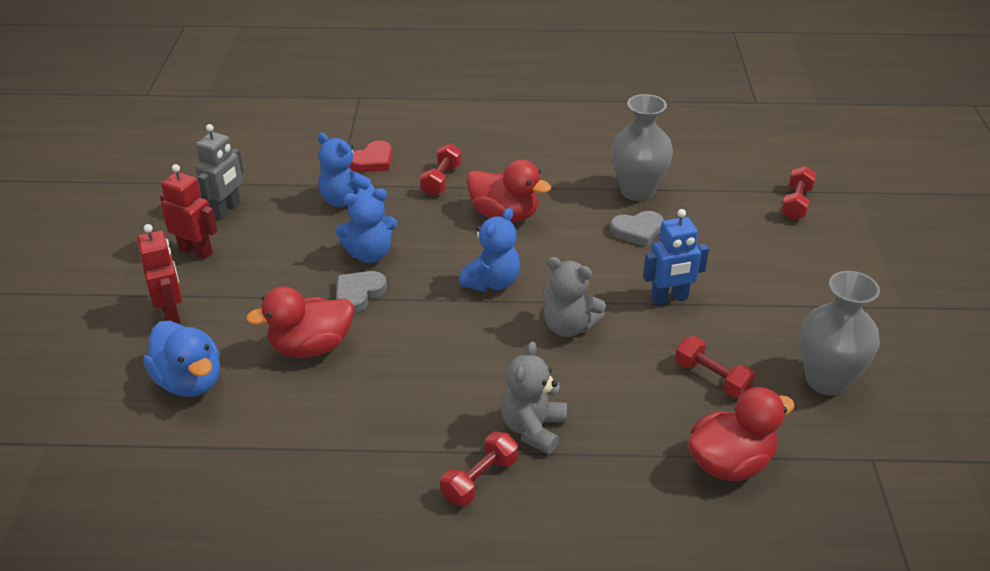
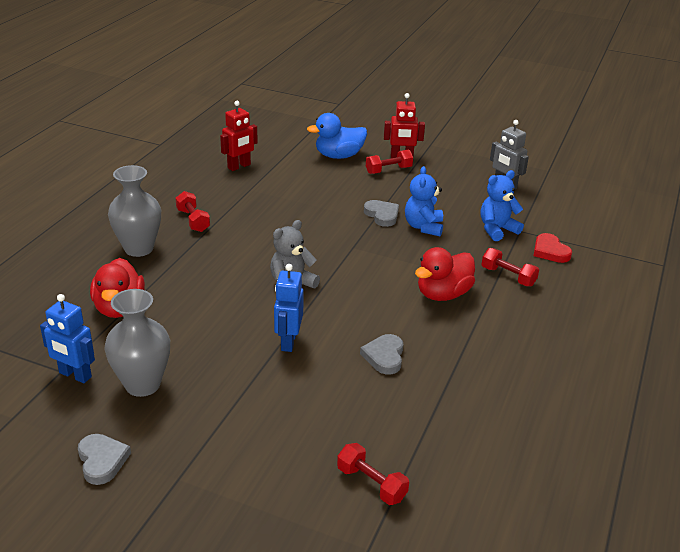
camera: 110 degrees right, 5 degrees down
(196, 251) = (461, 170): red robot -> red robot (239, 166)
(311, 347) = (341, 192): red duck -> none
(492, 282) = (361, 267): blue teddy bear -> none
(533, 429) = (213, 246): grey teddy bear -> none
(637, 191) = (445, 378): grey vase -> grey vase (139, 248)
(712, 378) = (192, 329): red dumbbell -> red dumbbell (388, 170)
(867, 443) = (75, 375): none -> blue robot
(938, 363) = (102, 461): none -> grey heart

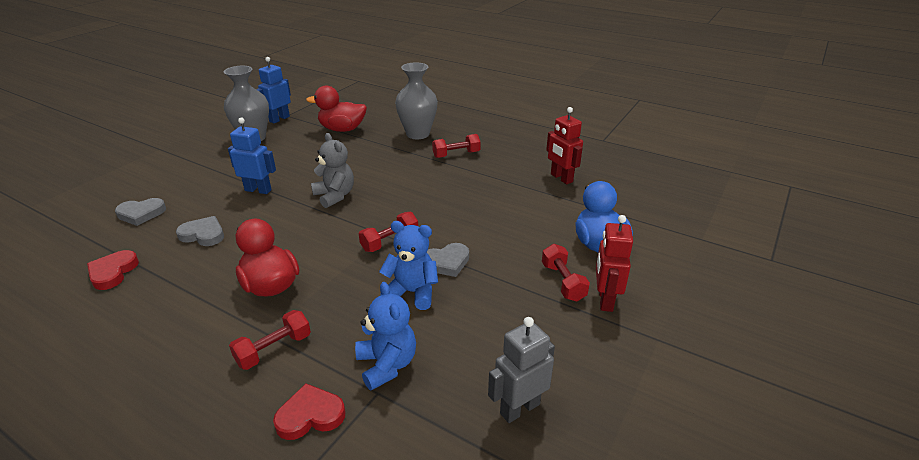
camera: 100 degrees right, 0 degrees up
(102, 461) = (197, 128): grey heart -> grey heart (141, 214)
(371, 484) = (77, 213): red dumbbell -> red dumbbell (390, 241)
(464, 398) = (113, 272): none -> red heart

